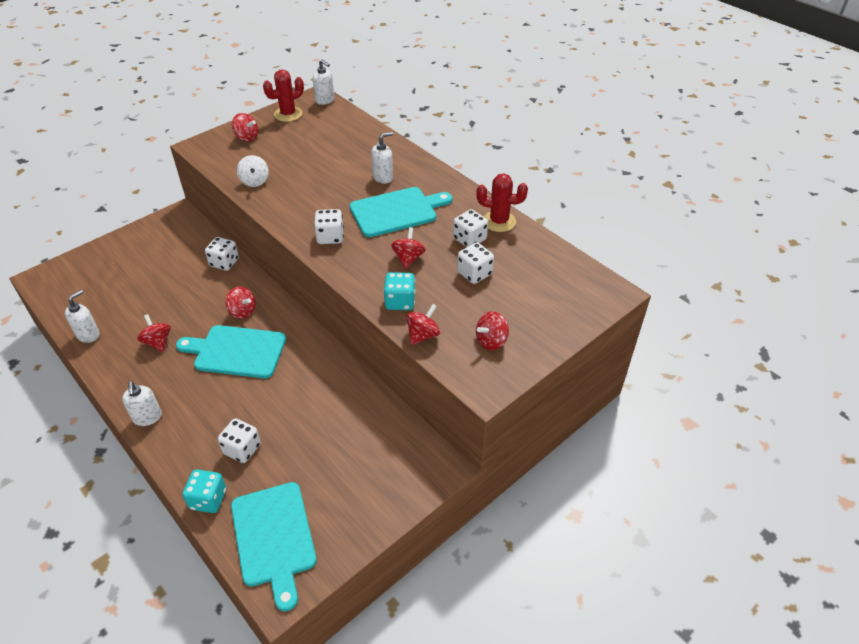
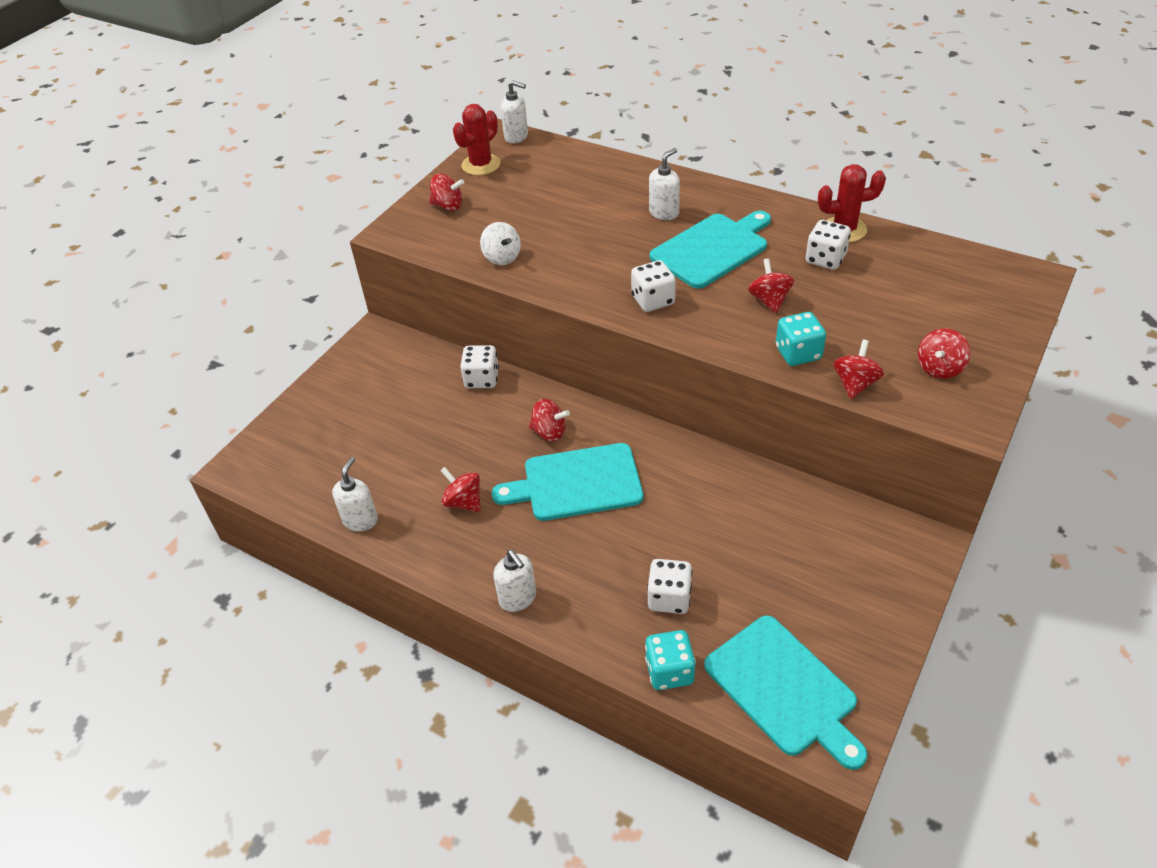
camera: 15 degrees left, 0 degrees up
(474, 273) = (861, 297): white dice -> none

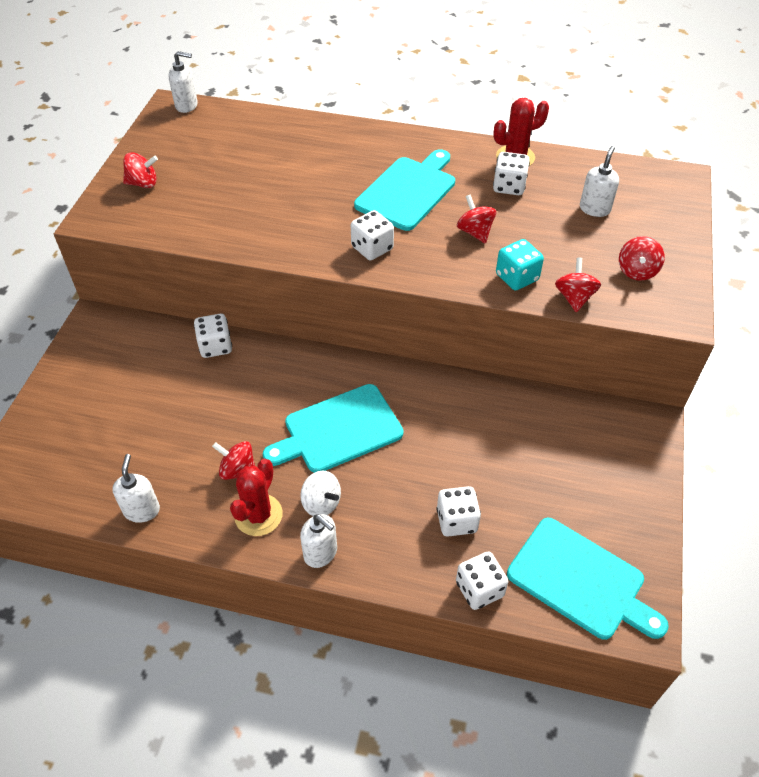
camera: 20 degrees left, 5 degrees up
(481, 165) = (161, 138): red cactus -> red cactus (258, 515)
(502, 257) = (215, 228): white spinning top -> white spinning top (321, 503)
(549, 432) = (297, 386): red spinning top -> none
(664, 213) = (352, 163): white soap dispenser -> white soap dispenser (594, 209)
(669, 671) = (479, 589): turquoise dice -> white dice

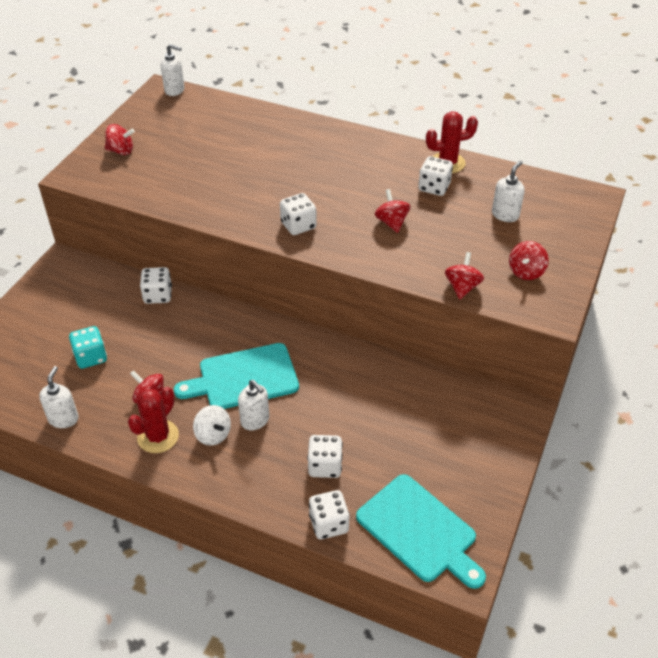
camera: 10 degrees right, 5 degrees down
(320, 553) = (202, 474): white soap dispenser -> white soap dispenser (255, 420)
(408, 191) = (343, 181): turquoise cutting board -> none
(516, 277) = (416, 264): turquoise dice -> turquoise dice (91, 357)

